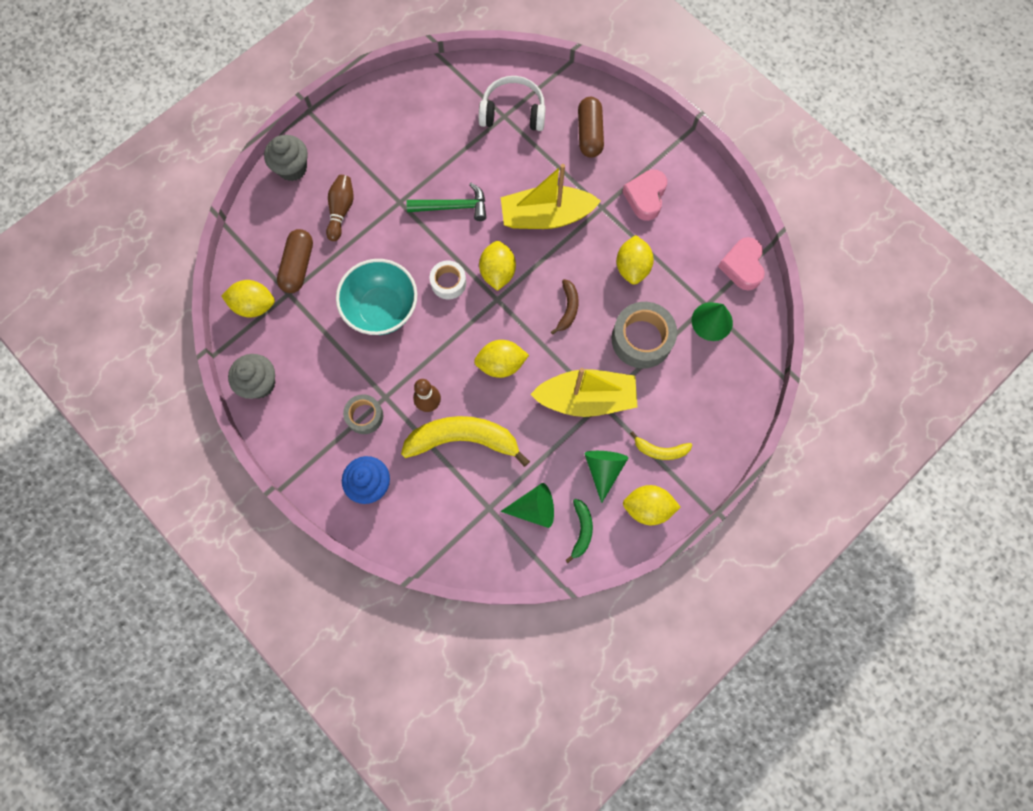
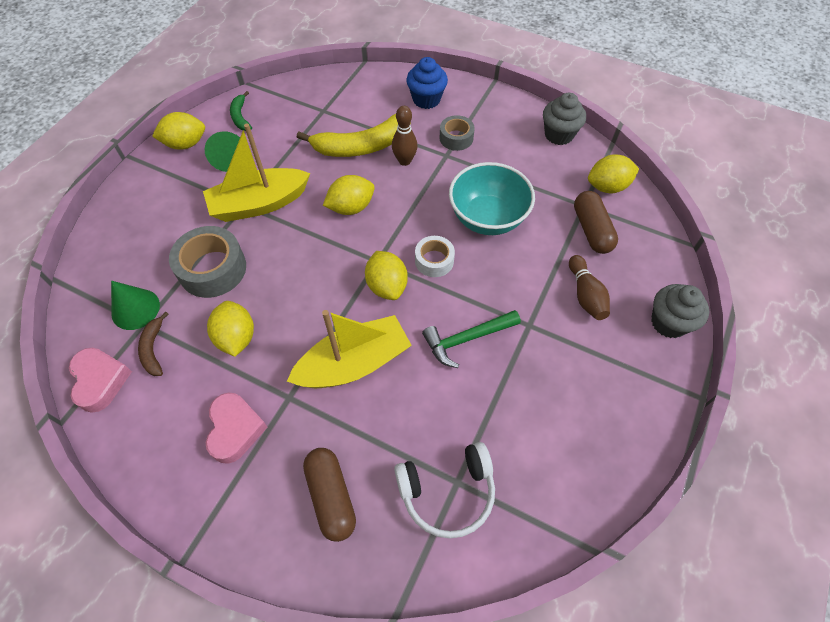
camera: 160 degrees right, 15 degrees down
(534, 508) = (285, 119): green cone -> none
(568, 309) = (299, 274): brown banana -> brown banana (153, 349)
(660, 450) = (179, 185): yellow banana -> none

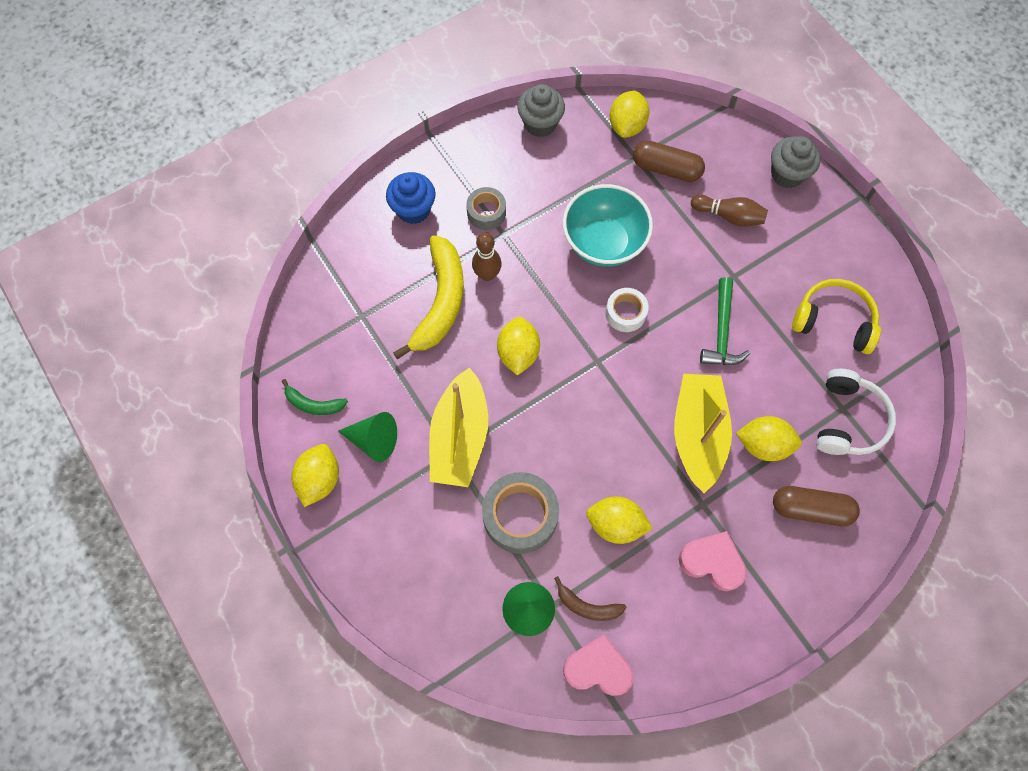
camera: 60 degrees left, 10 degrees up
(387, 286) = (631, 367): yellow lemon -> yellow lemon (763, 444)
(546, 431) = (834, 321): none -> yellow headphones

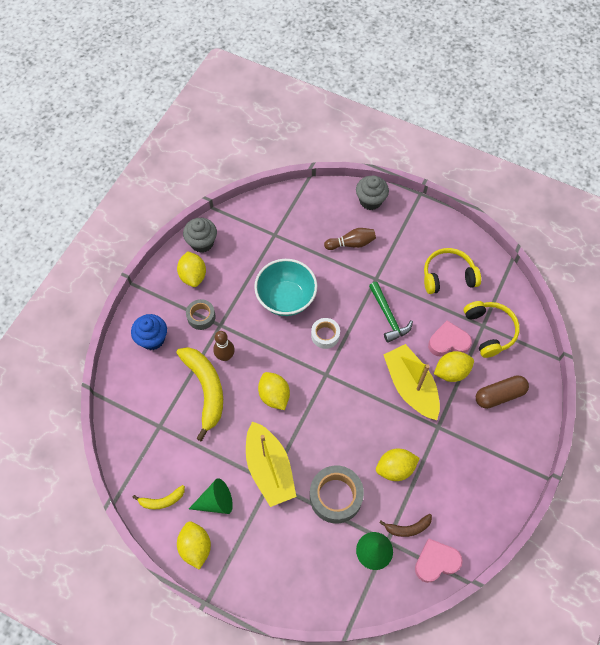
camera: 30 degrees left, 5 degrees down
(313, 404) = (162, 500): green banana -> yellow banana
(627, 126) = (257, 217): yellow lemon -> yellow lemon (193, 276)
(666, 169) = (297, 233): brown capsule -> none
(712, 562) = (463, 459): pink heart -> pink heart (448, 342)
(848, 420) = (489, 331): white headphones -> yellow headphones

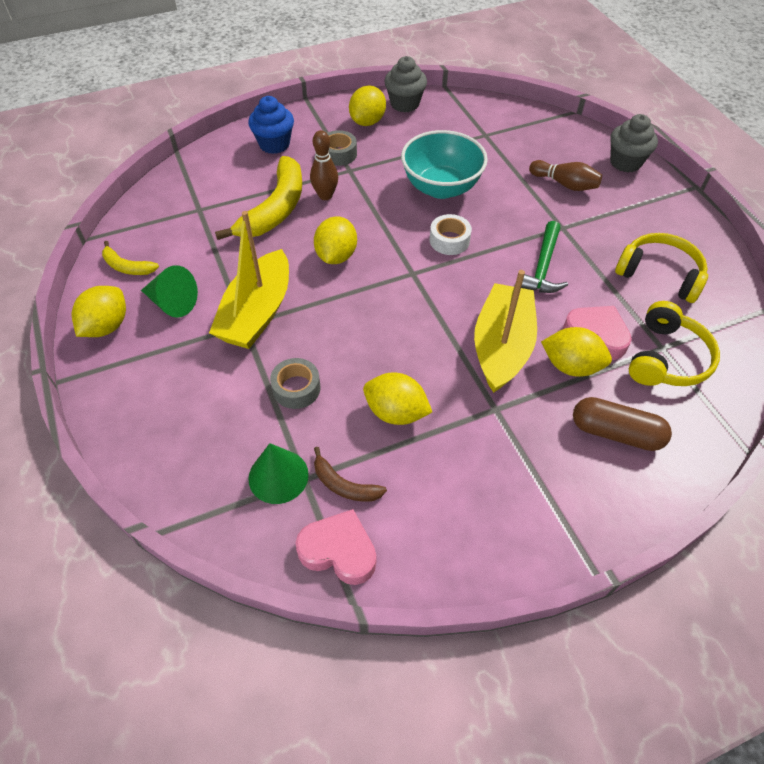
camera: 40 degrees right, 10 degrees down
(335, 496) = (296, 388): grey tape -> grey tape, size x0.59

